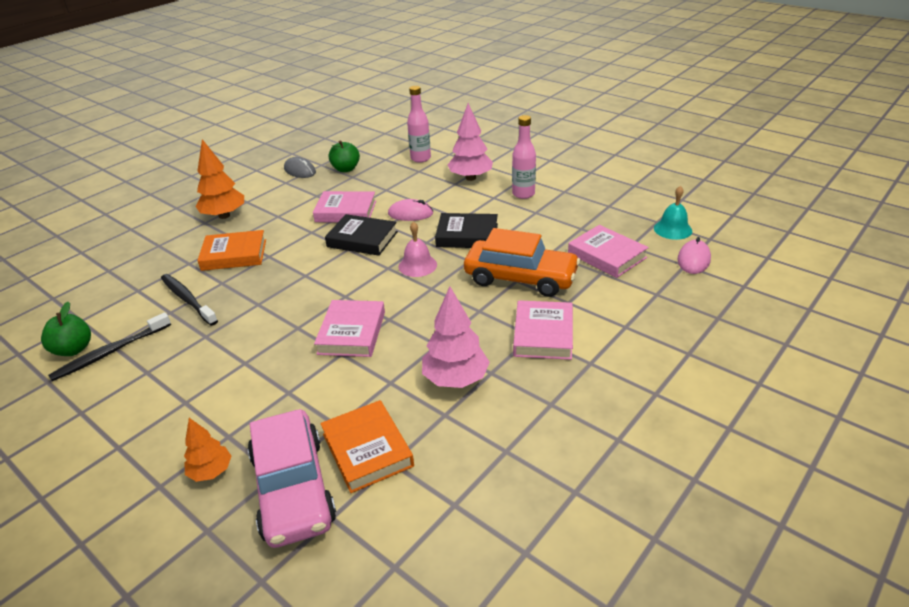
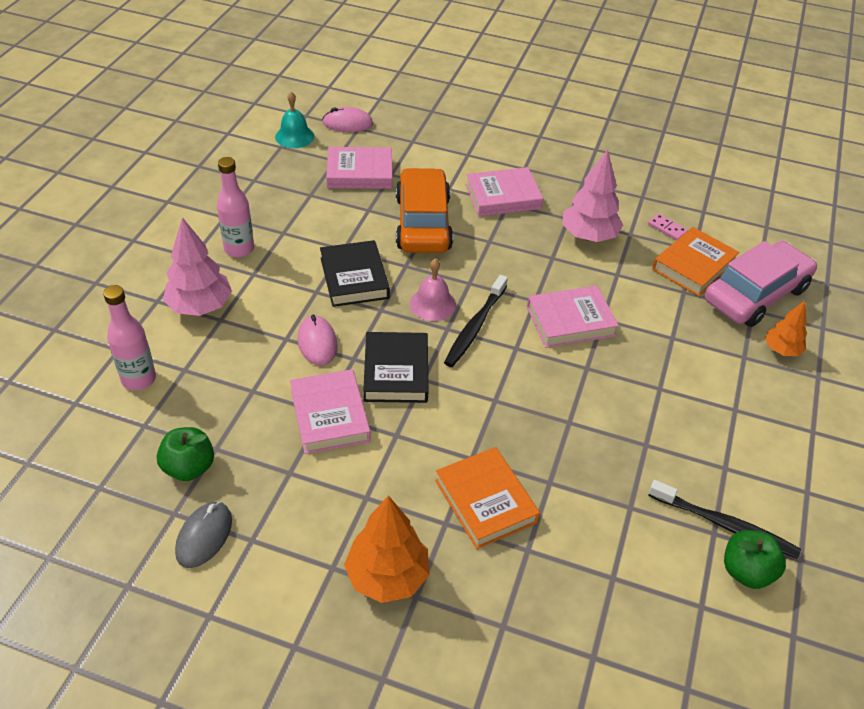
camera: 115 degrees left, 10 degrees up
(187, 299) = (599, 501): black toothbrush -> black toothbrush (475, 327)
(438, 451) = (667, 228): none -> pink domino
(606, 255) = (360, 173): pink book -> pink book turned 60 degrees clockwise

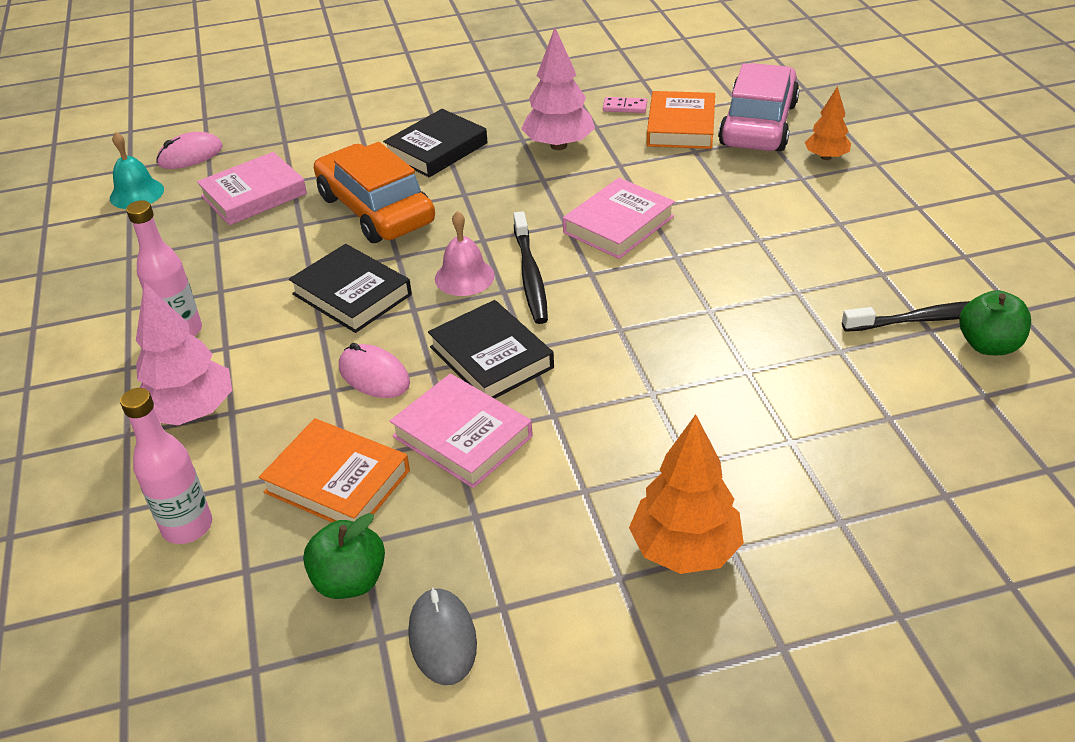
camera: 30 degrees left, 5 degrees down
(486, 501) = (707, 422): orange book -> orange book (337, 481)
(503, 197) = (437, 149): pink book -> black book

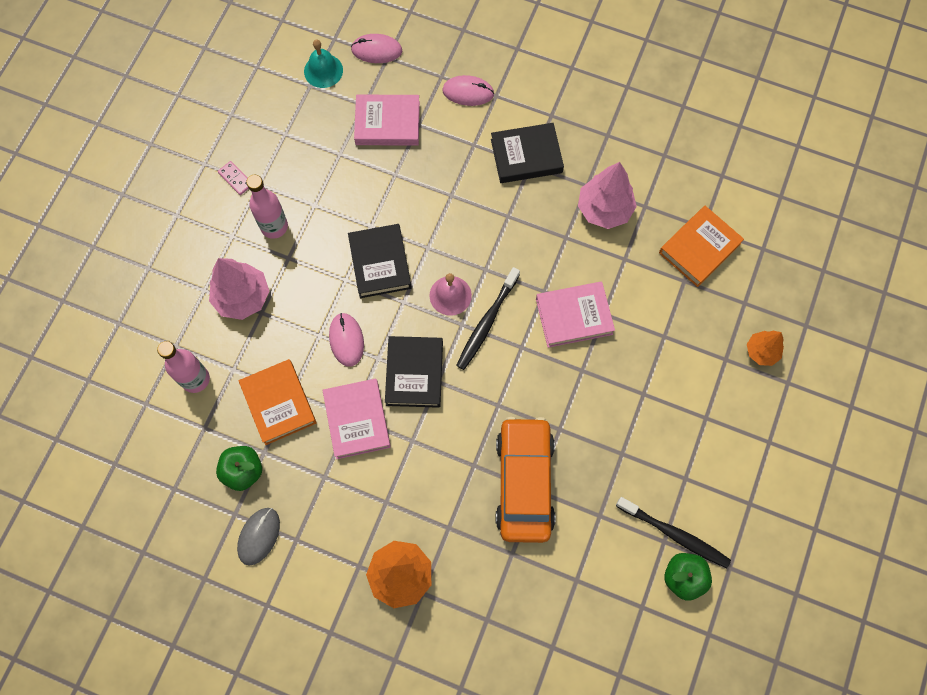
camera: 35 degrees right, 30 degrees up
(326, 138) = (468, 92): none -> pink mouse
(376, 209) = (446, 192): orange car -> orange car (524, 482)
(625, 107) = (682, 199): pink domino -> pink domino (236, 179)
(758, 124) = (752, 285): pink car -> none

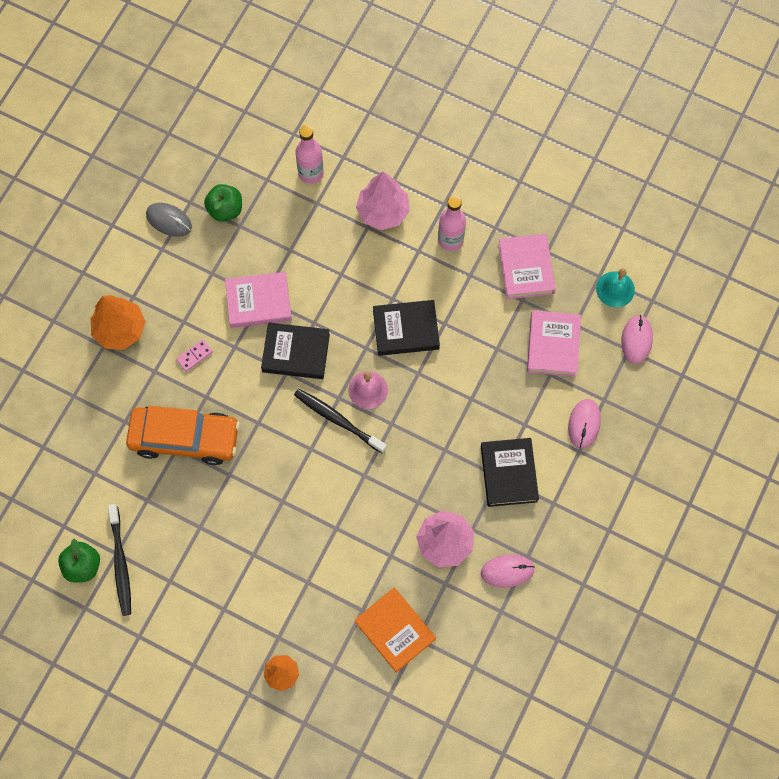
camera: 95 degrees right, 0 degrees up
(236, 179) = (502, 208): pink domino -> pink domino (194, 356)
(279, 403) = (281, 239): orange book -> none
(346, 340) = (333, 297): pink mouse -> pink mouse (507, 571)
(574, 316) = (336, 500): pink book -> pink book (526, 268)
(675, 534) = (120, 563): black toothbrush -> black toothbrush turned 45 degrees counterclockwise

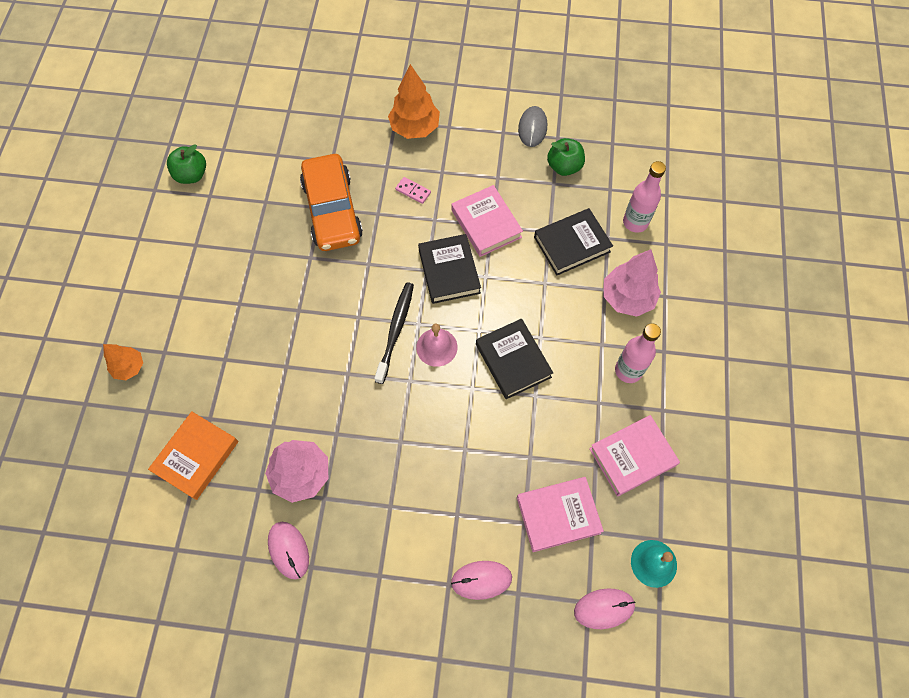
camera: 70 degrees right, 5 degrees down
(120, 563) = (201, 202): black toothbrush -> none
(508, 473) = (396, 515): black book -> black book (572, 244)

